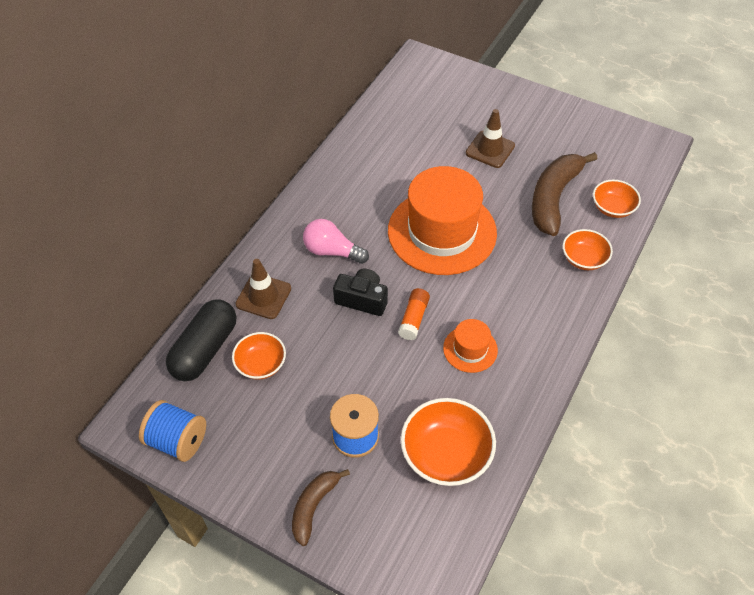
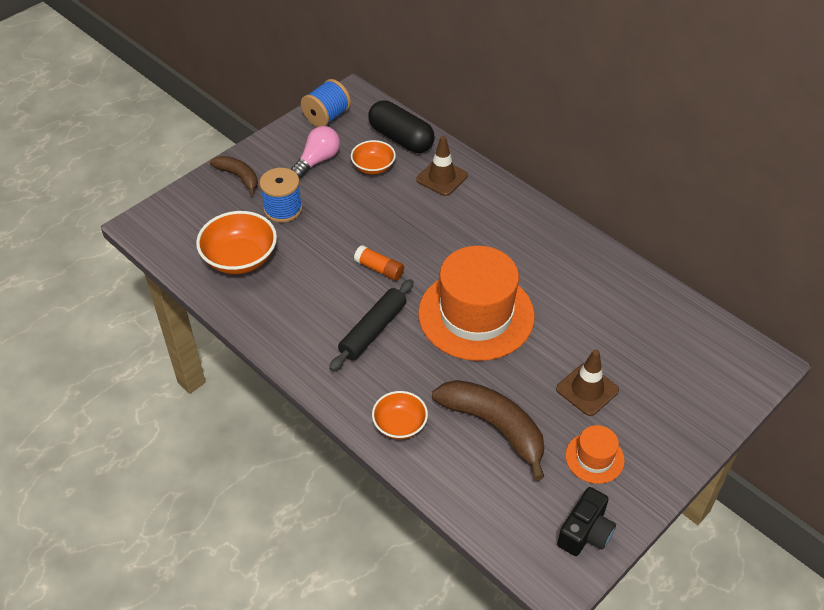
camera: 105 degrees right, 5 degrees down
(332, 251) = (477, 229): pink light bulb -> pink light bulb (318, 160)
(362, 299) = (414, 239): black camera -> black camera (585, 532)
(470, 349) = (330, 300): orange hat -> orange hat (594, 458)
(493, 303) = (373, 330): none -> black rolling pin
(612, 208) = (463, 480): orange bowl -> none

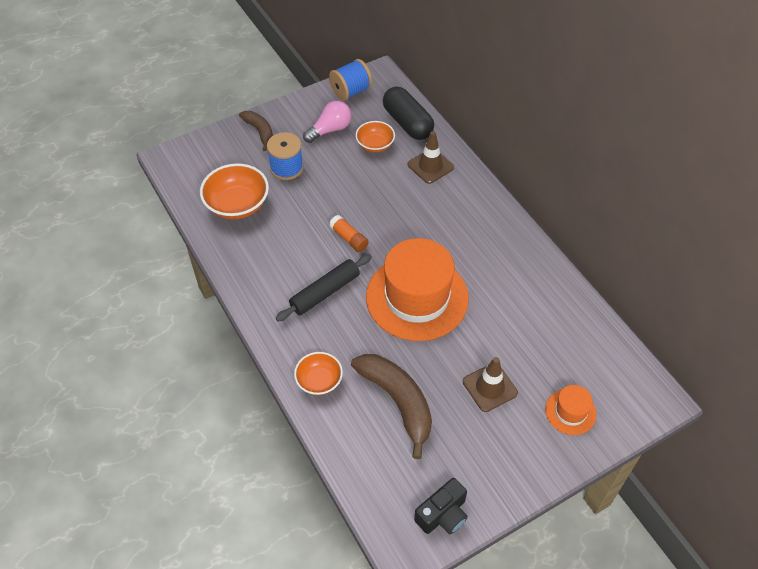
camera: 15 degrees right, 5 degrees up
(594, 458) = (474, 450): orange hat -> orange hat (570, 412)

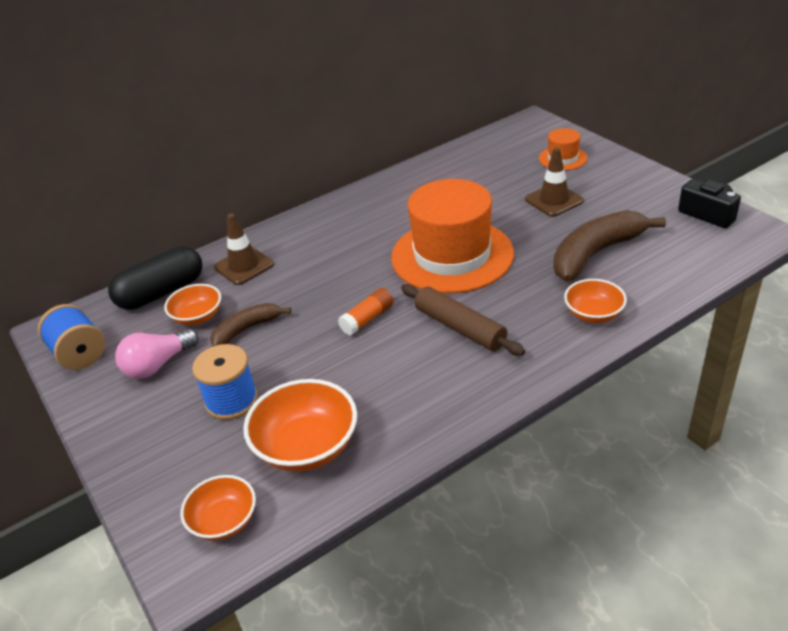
camera: 90 degrees left, 15 degrees down
(195, 170) = (224, 521): none -> orange bowl
(260, 132) = (144, 447): brown banana -> brown banana (247, 329)
(325, 292) = (459, 327): black rolling pin -> brown rolling pin
(330, 130) = (158, 365): pink light bulb -> pink light bulb turned 90 degrees counterclockwise

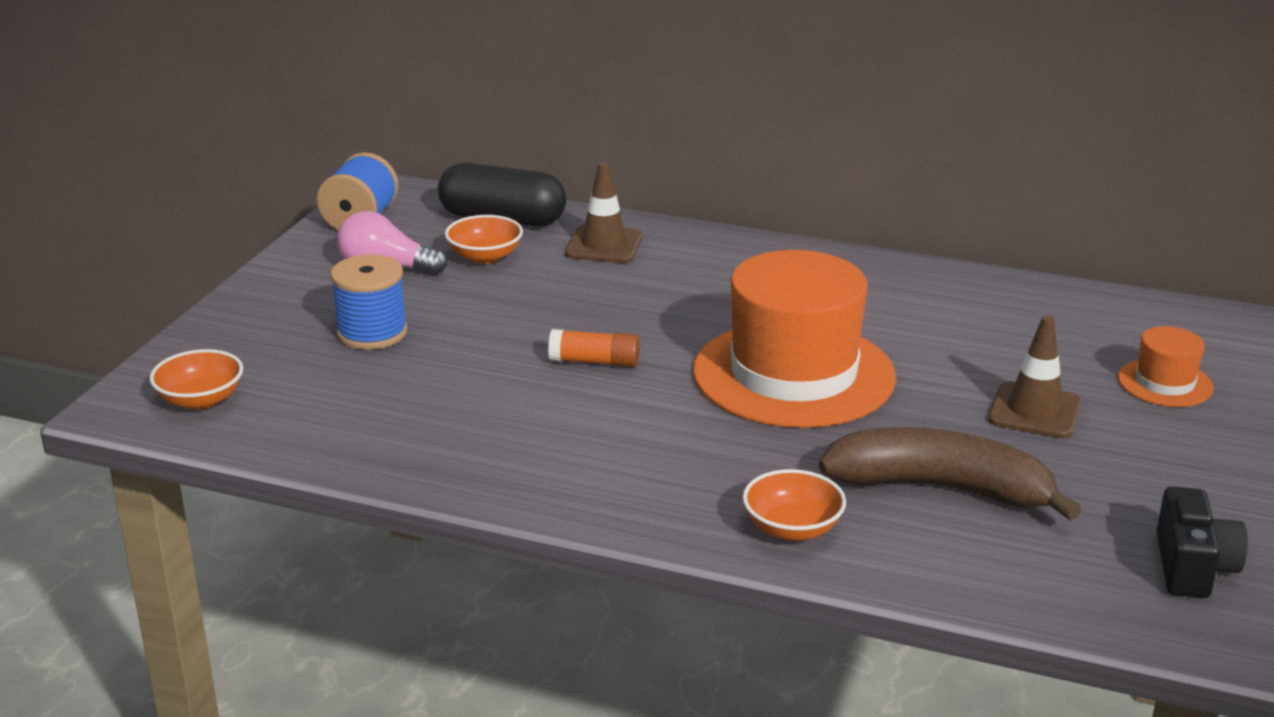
camera: 50 degrees right, 10 degrees down
(247, 329) = (494, 294): brown banana -> none
(306, 446) = (343, 405): orange bowl -> none
(459, 327) = (647, 432): brown rolling pin -> none

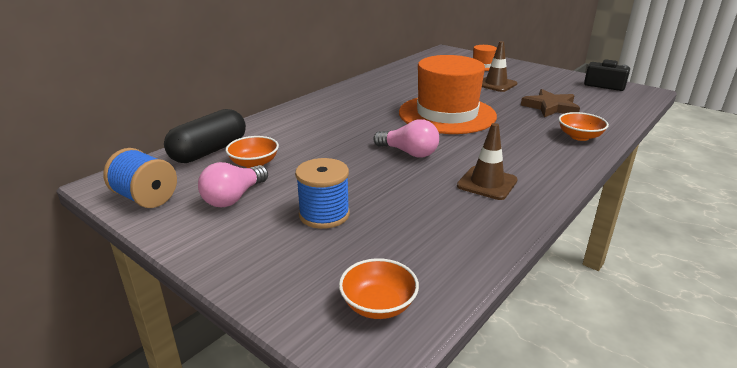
camera: 70 degrees left, 0 degrees up
(594, 362) = (409, 153): orange glue stick -> pink light bulb
(604, 245) = (277, 130): brown traffic cone -> brown traffic cone (487, 183)
(941, 489) = (550, 107): brown banana -> brown star

